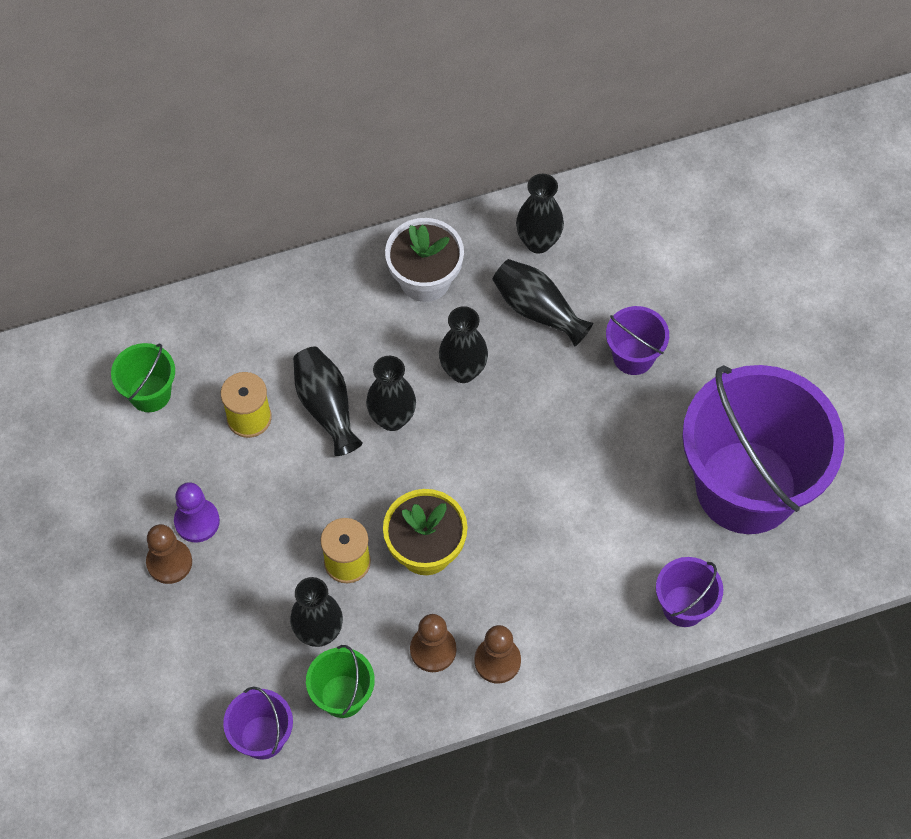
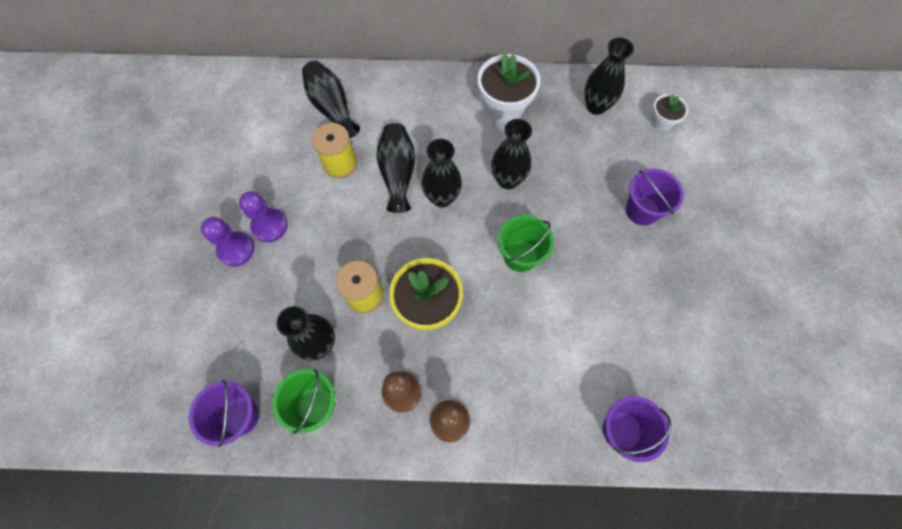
camera: 20 degrees right, 5 degrees up
(150, 393) = (280, 125): green bucket -> green bucket (520, 255)
(169, 562) = (236, 249): brown pawn -> purple pawn
(538, 310) = (579, 153): black vase -> black vase (332, 108)
(624, 237) = (661, 122): none -> white flower pot
(746, 487) = (704, 345): purple bucket -> none

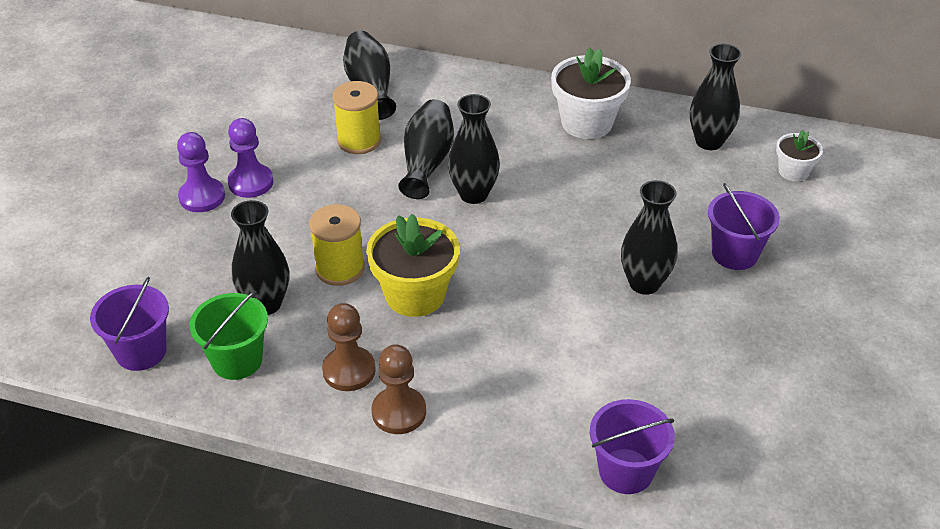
camera: 15 degrees right, 25 degrees down
(507, 180) = (565, 192): black vase -> black vase (644, 283)
(520, 255) = (554, 268): green bucket -> none

